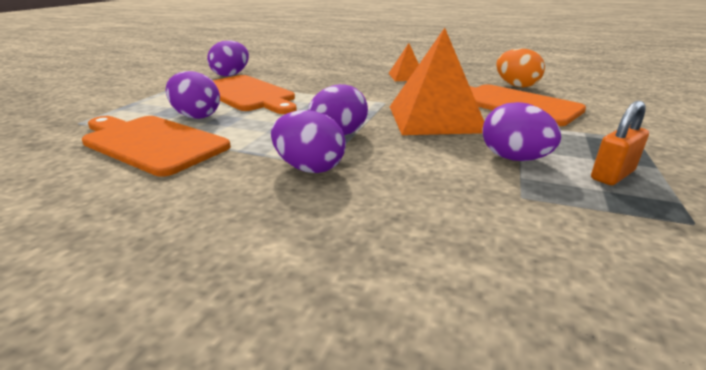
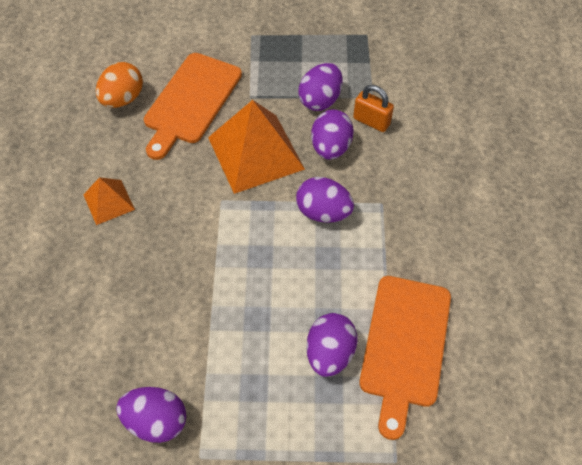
camera: 110 degrees left, 30 degrees up
(247, 94) = (241, 345): orange cutting board -> none
(309, 168) = (391, 209): purple egg -> purple egg (330, 147)
(612, 175) = (323, 56): orange padlock -> orange padlock (371, 121)

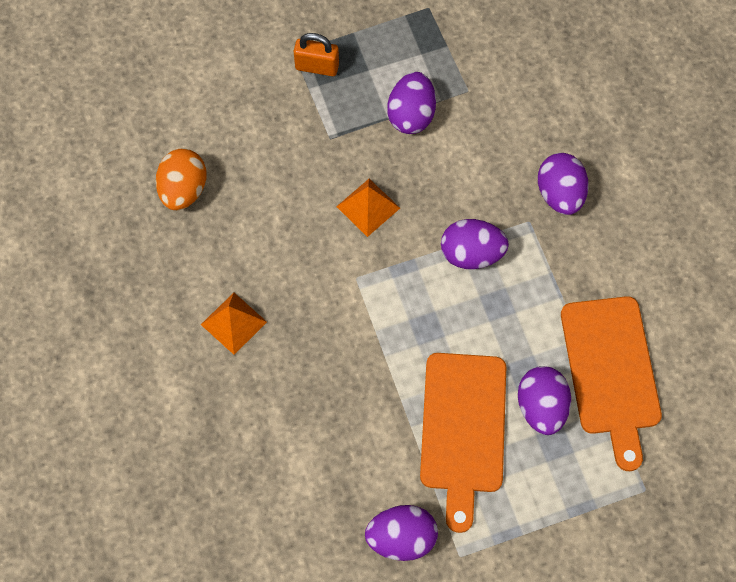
camera: 20 degrees left, 10 degrees up
(191, 101) = (265, 166): orange cutting board -> orange cutting board (463, 429)
(256, 153) = (368, 207): orange pyramid -> orange pyramid, size x0.52
(330, 147) = (447, 172): purple egg -> purple egg (560, 194)
(371, 121) = (479, 123): orange padlock -> orange padlock (317, 67)

